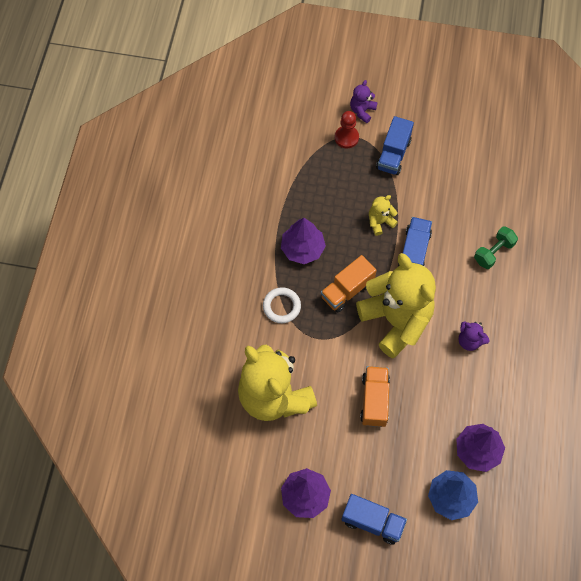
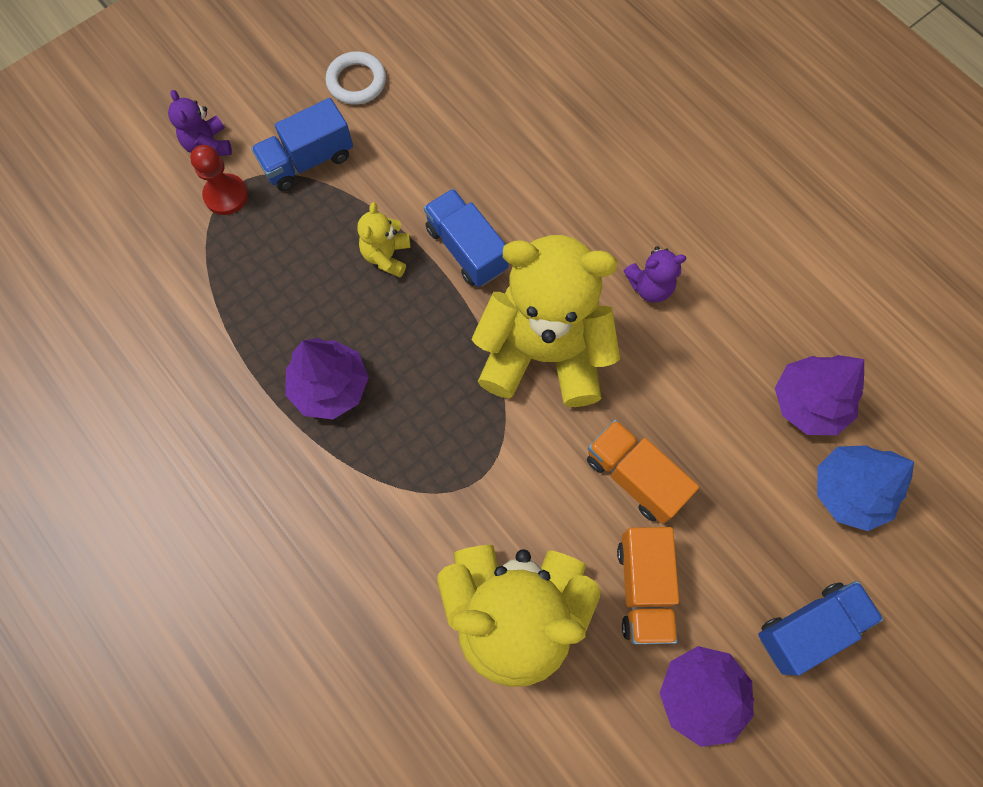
camera: 50 degrees left, 5 degrees up
(281, 306) = (389, 488): white ring -> white ring (356, 81)
(347, 290) = (445, 379): orange truck -> orange truck (643, 588)
(393, 154) = (308, 160): blue truck -> blue truck turned 90 degrees clockwise
(493, 252) = (554, 159): green dumbbell -> none

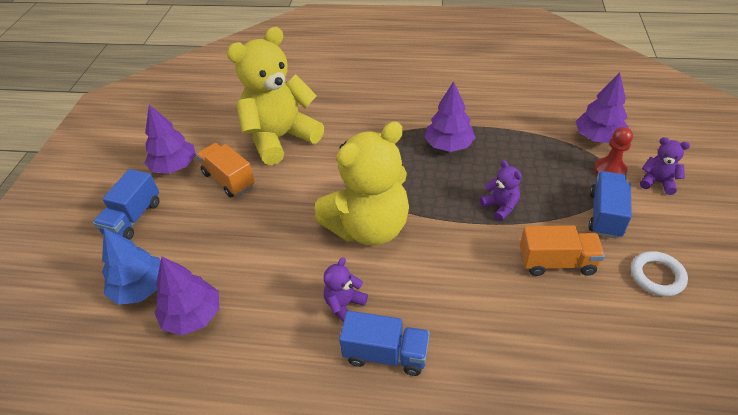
camera: 140 degrees right, 25 degrees down
(168, 241) = (598, 137): none -> purple tree
(386, 256) = (500, 207): yellow teddy bear -> purple teddy bear
(466, 249) = (467, 241): blue truck -> blue truck (385, 354)
(634, 477) = (269, 213): orange truck -> orange truck (557, 262)

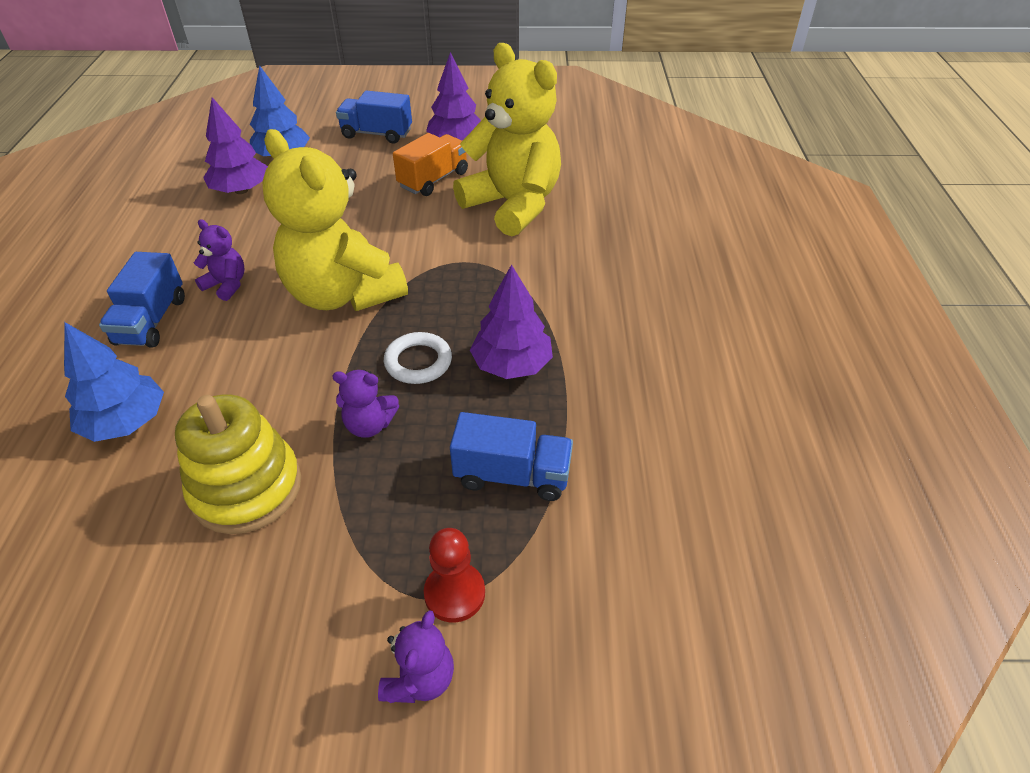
camera: 80 degrees right, 0 degrees up
(500, 207) = (369, 425): purple teddy bear -> purple teddy bear turned 45 degrees clockwise
(504, 346) = (126, 422): none -> blue tree
(557, 262) = (246, 488): orange truck -> yellow stacking toy
(598, 137) = (555, 586): purple tree -> none
(605, 215) = (338, 568): blue truck -> blue truck (512, 475)
(657, 276) = (188, 627): white ring -> white ring (418, 362)

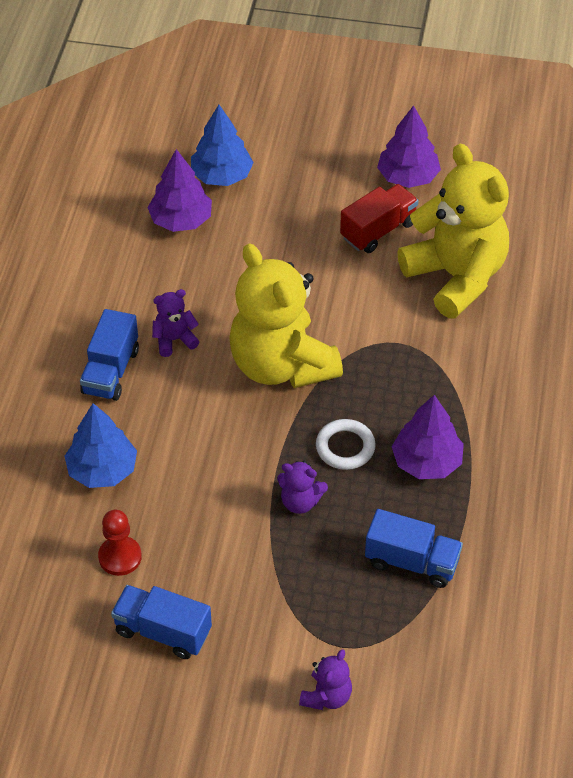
camera: 10 degrees right, 5 degrees up
(227, 285) = (174, 340): purple teddy bear -> purple teddy bear turned 60 degrees counterclockwise
(246, 488) = (203, 541): yellow stacking toy -> none
(377, 134) = (322, 154): blue truck -> blue truck (163, 632)
(433, 180) = (378, 230): orange truck -> red truck
(454, 593) = (356, 644): red pawn -> red pawn (120, 557)

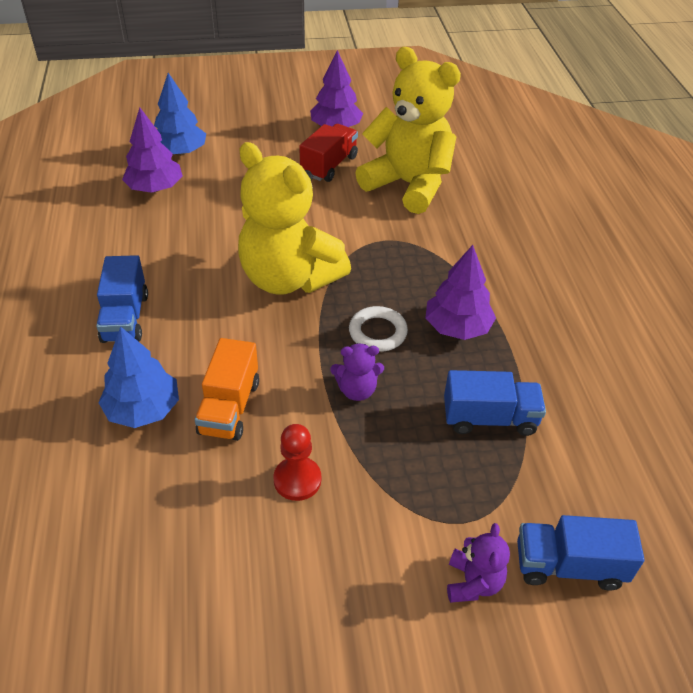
camera: 20 degrees left, 5 degrees down
(120, 557) = (189, 493): red pawn -> red pawn (297, 480)
(163, 632) = (264, 562): blue truck -> blue truck (569, 565)
(174, 340) = (180, 279): purple teddy bear -> none
(178, 488) = (229, 407): none -> orange truck

